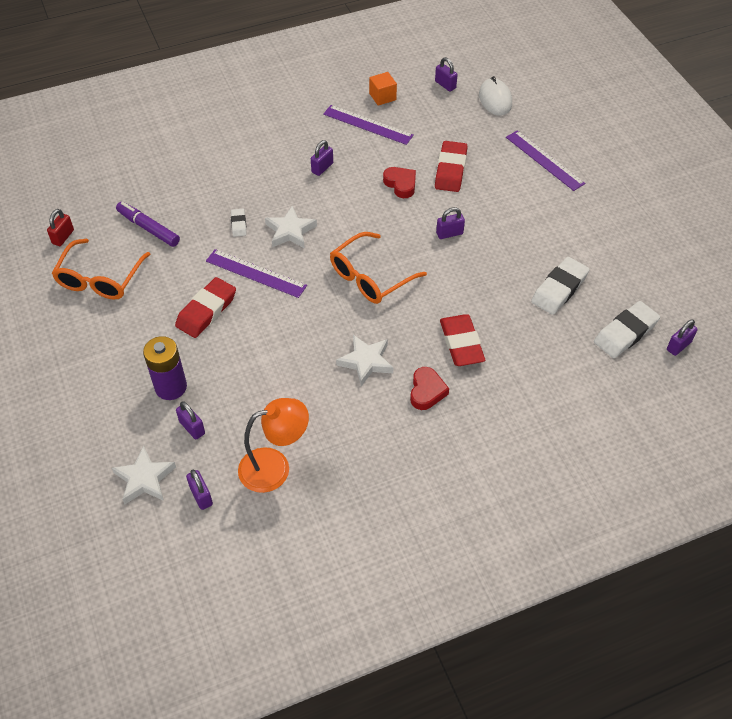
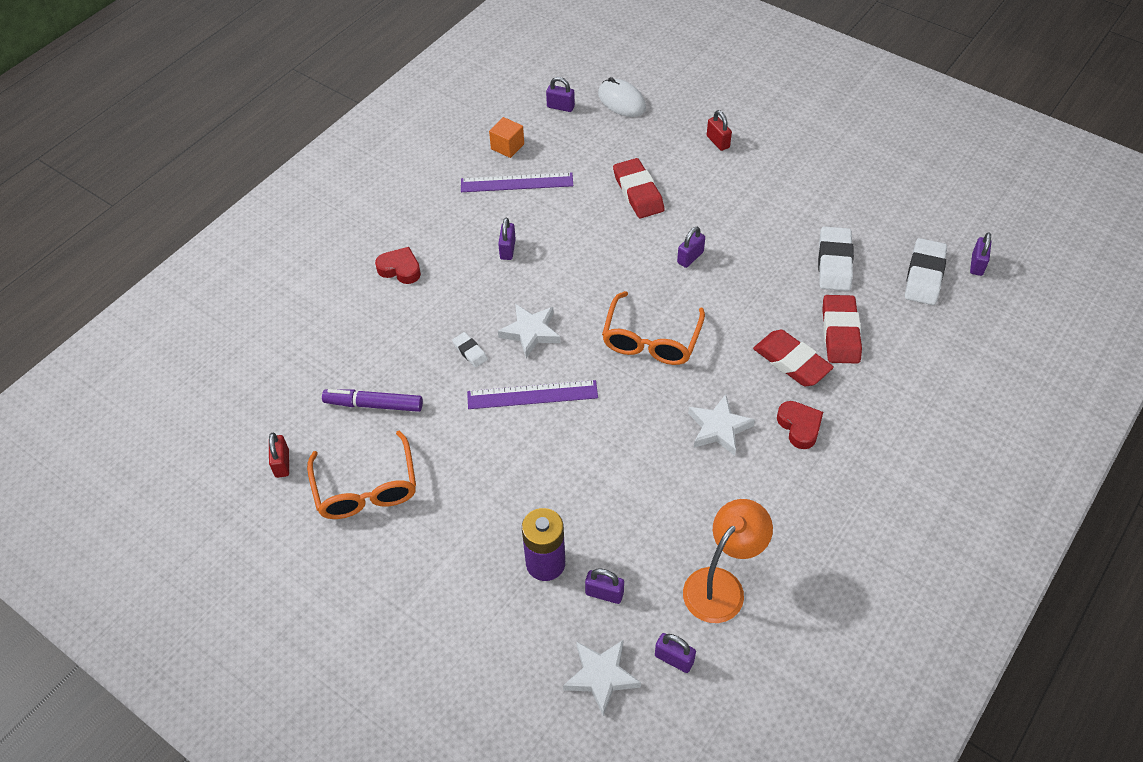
camera: 30 degrees left, 0 degrees up
(206, 311) = (514, 462): red eraser -> red eraser (840, 333)
(400, 184) = (601, 230): red heart -> red heart (400, 269)
(544, 160) = (718, 142): purple ruler -> red padlock

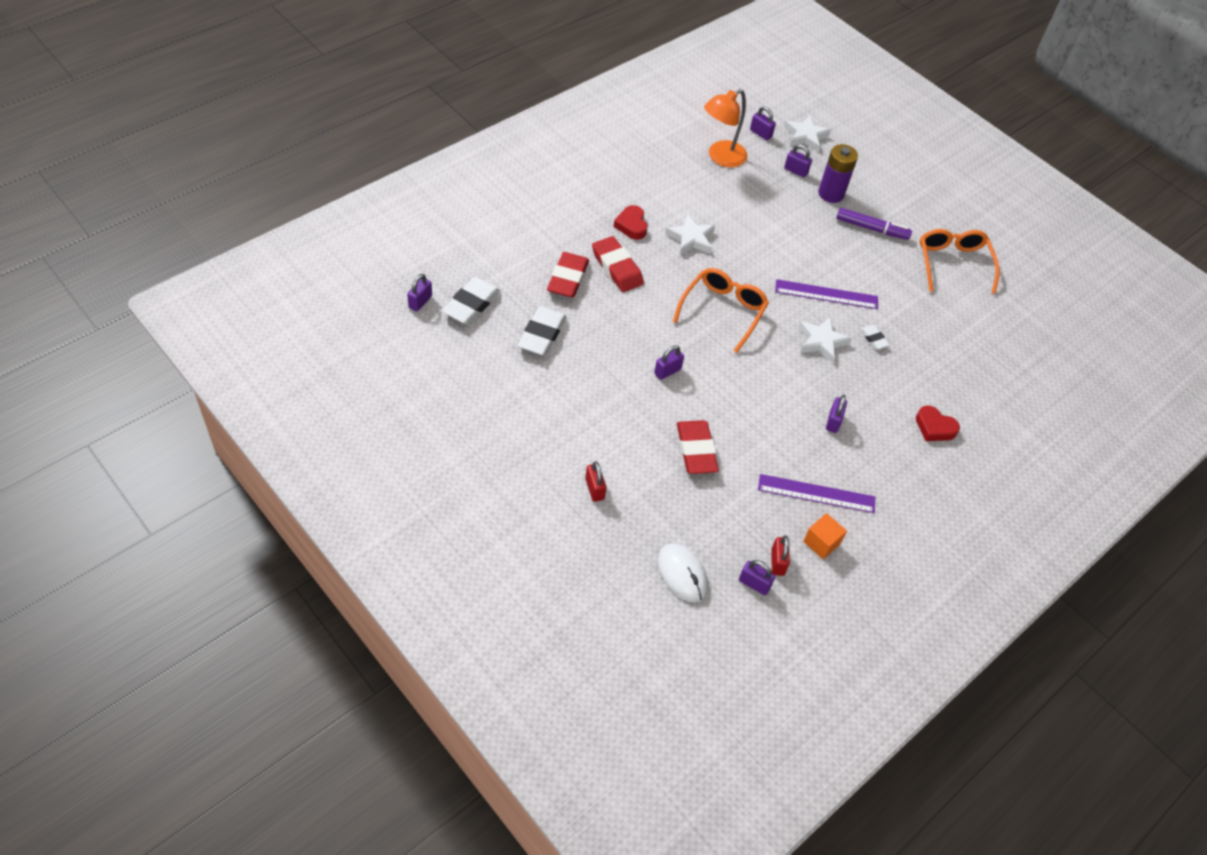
camera: 175 degrees left, 0 degrees up
(282, 463) = (1017, 294): red padlock -> red padlock (777, 562)
(374, 404) = (951, 317): purple marker -> purple marker (871, 229)

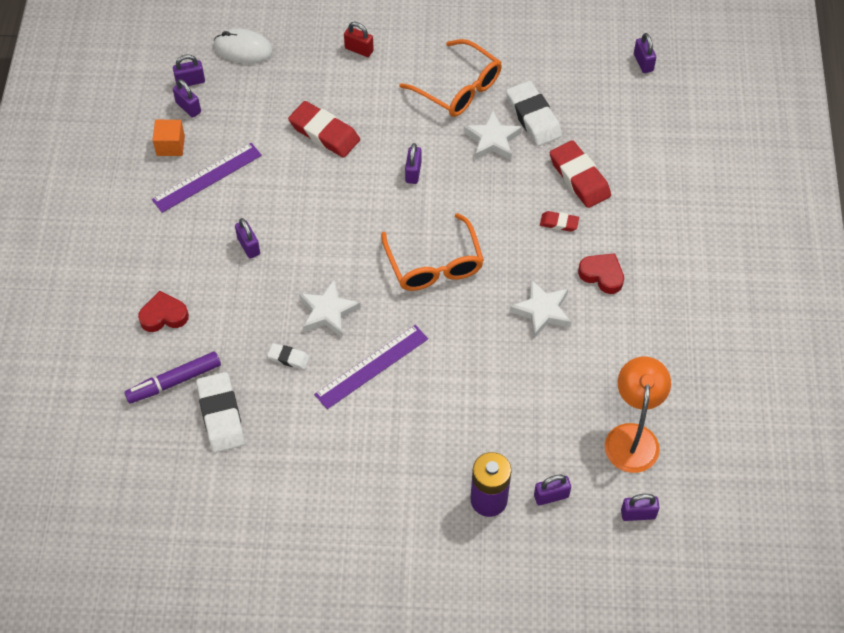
camera: 140 degrees right, 5 degrees up
(471, 304) = (610, 93): white eraser -> white eraser (221, 415)
(617, 268) = (559, 223): red eraser -> red eraser, size x0.52
(777, 562) = (188, 107): red padlock -> purple padlock
(805, 136) = (595, 560): white star -> white star (492, 140)
(871, 229) = (408, 492): purple marker -> purple marker (174, 381)
(953, 264) = (293, 526): orange glasses -> orange glasses (458, 88)

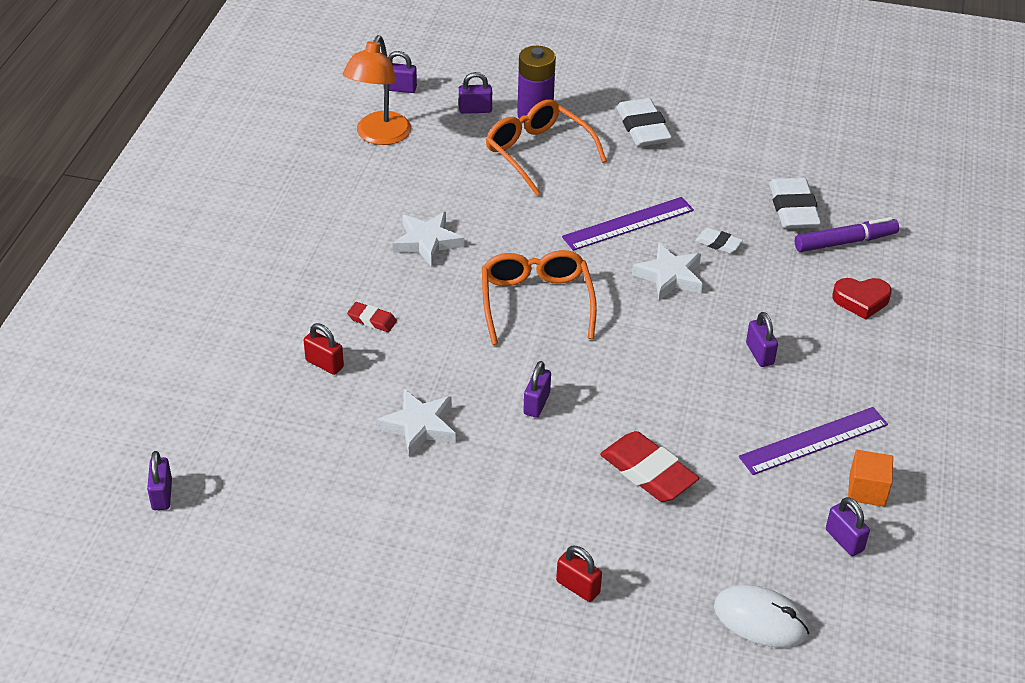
camera: 170 degrees left, 15 degrees down
(190, 81) = (843, 579): purple padlock -> none
(458, 88) = (443, 503): orange glasses -> orange glasses (538, 153)
(533, 117) = (352, 446): white eraser -> white eraser (643, 128)
(579, 177) = (324, 364): red eraser -> red padlock
(602, 275) = (345, 263): red heart -> none

